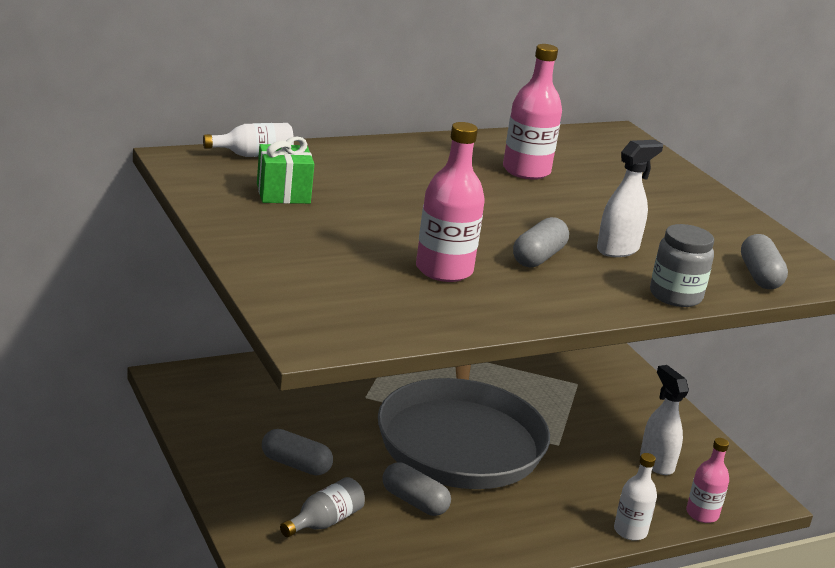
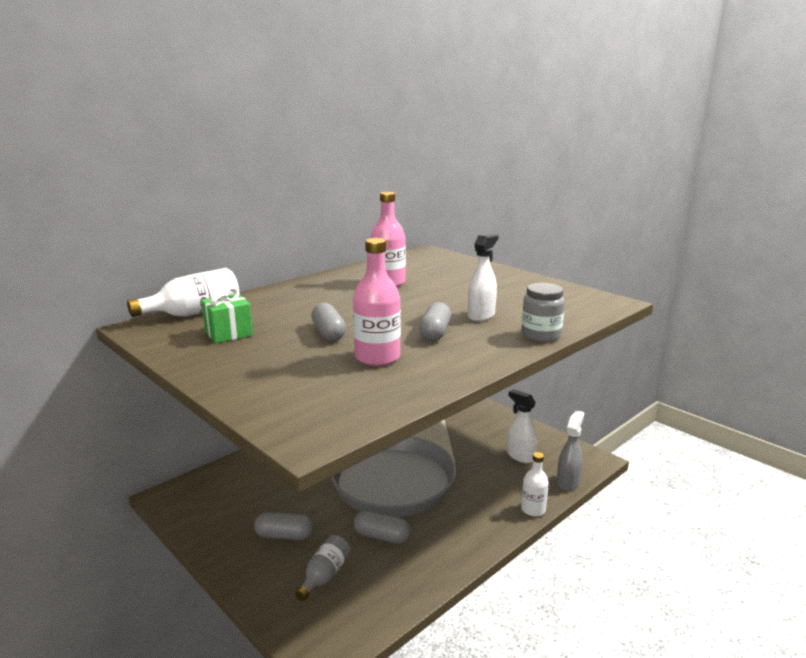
camera: 15 degrees left, 5 degrees down
(254, 155) = (194, 313): white bottle -> white bottle, size x1.54
(702, 514) = (568, 482): pink bottle -> grey spray bottle
(759, 276) = (578, 311): grey capsule -> grey capsule (328, 333)

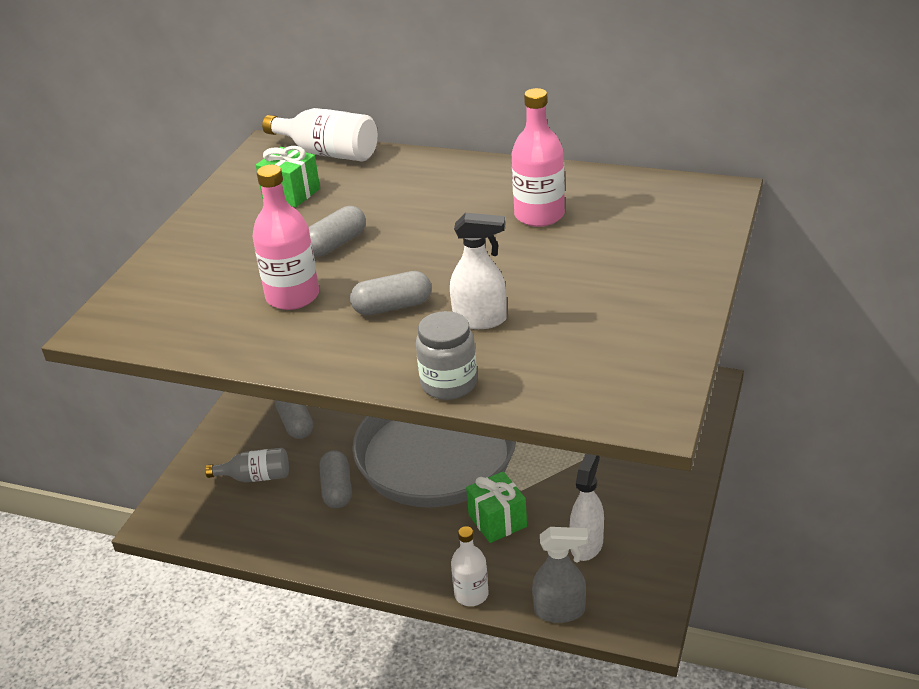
camera: 65 degrees right, 15 degrees up
(475, 479) = (497, 521): none -> green gift

